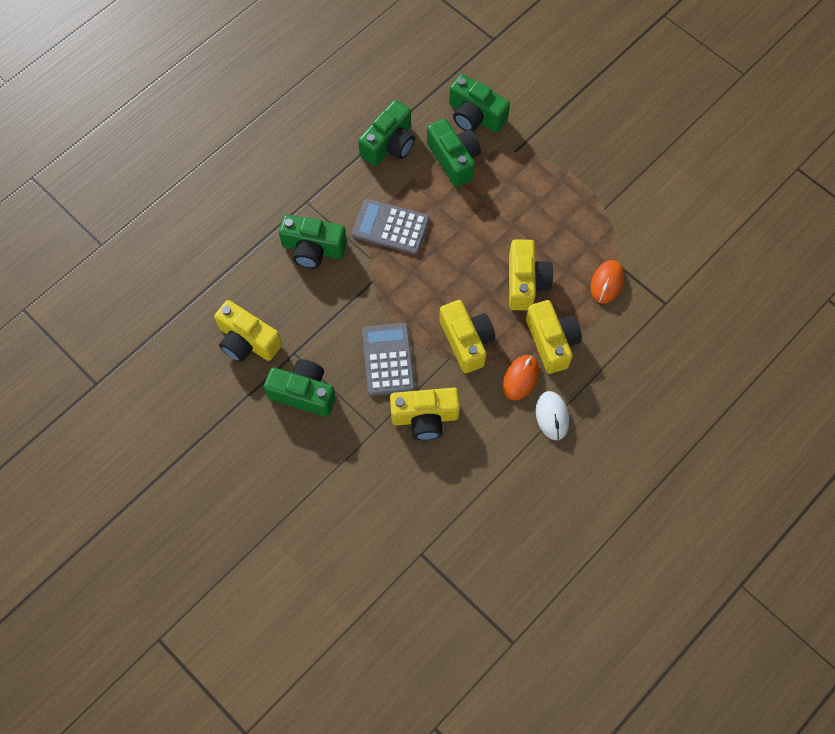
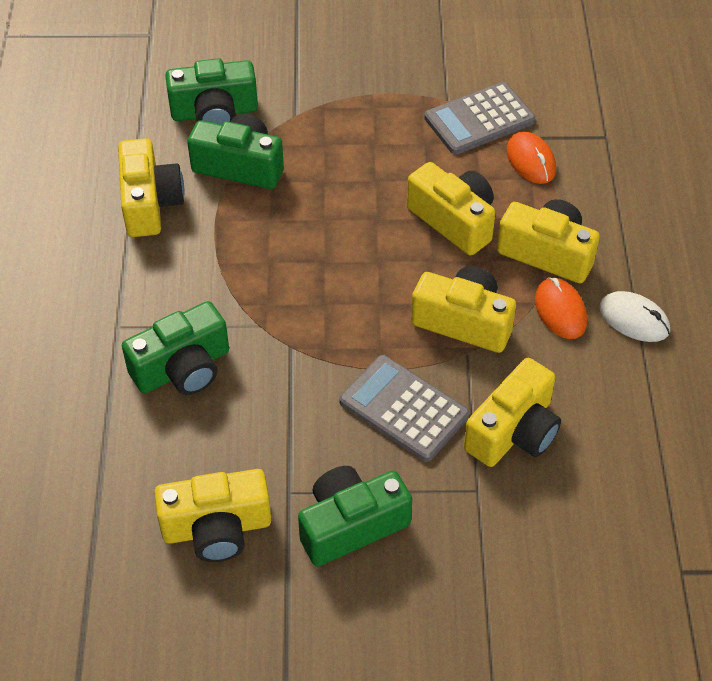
camera: 45 degrees left, 15 degrees down
(389, 144) = (150, 203): green camera -> yellow camera
(391, 227) = (248, 279): grey calculator -> grey calculator (479, 119)

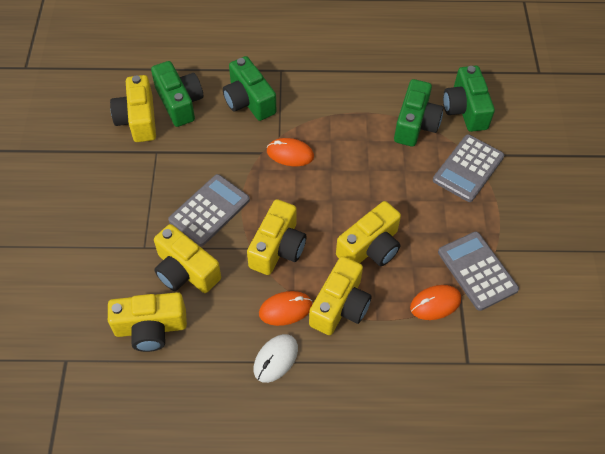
camera: 90 degrees right, 5 degrees up
(150, 203) = (380, 80): yellow camera -> yellow camera (151, 328)
(294, 311) = (290, 154): none -> orange mouse
(319, 117) = (468, 168): none -> grey calculator
(351, 525) = (130, 181): green camera -> green camera (179, 102)

